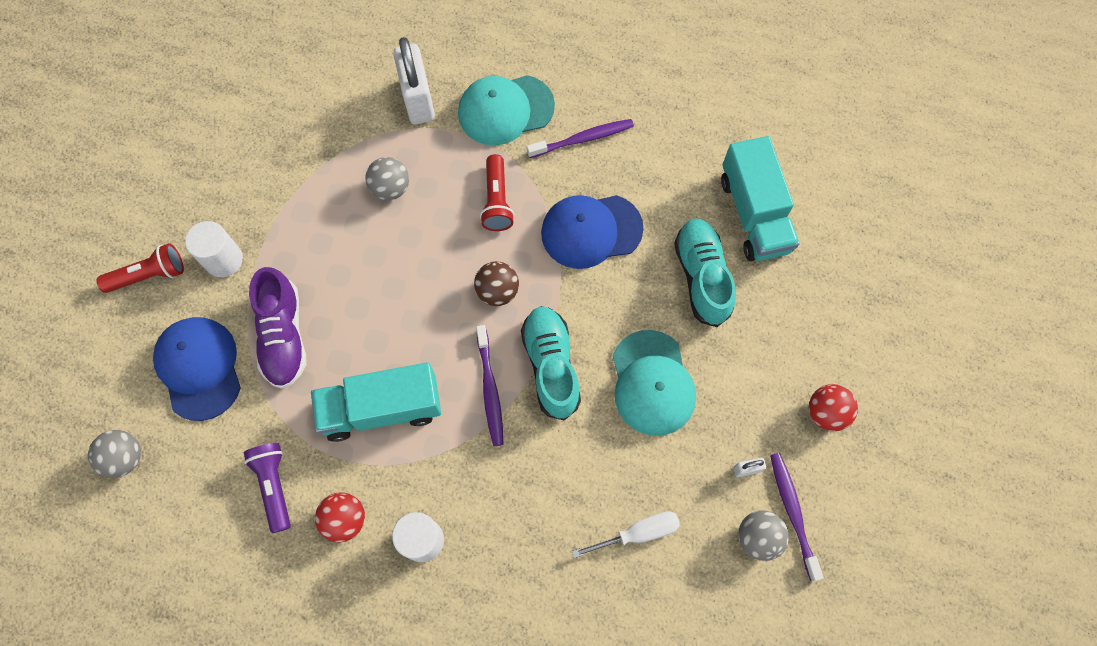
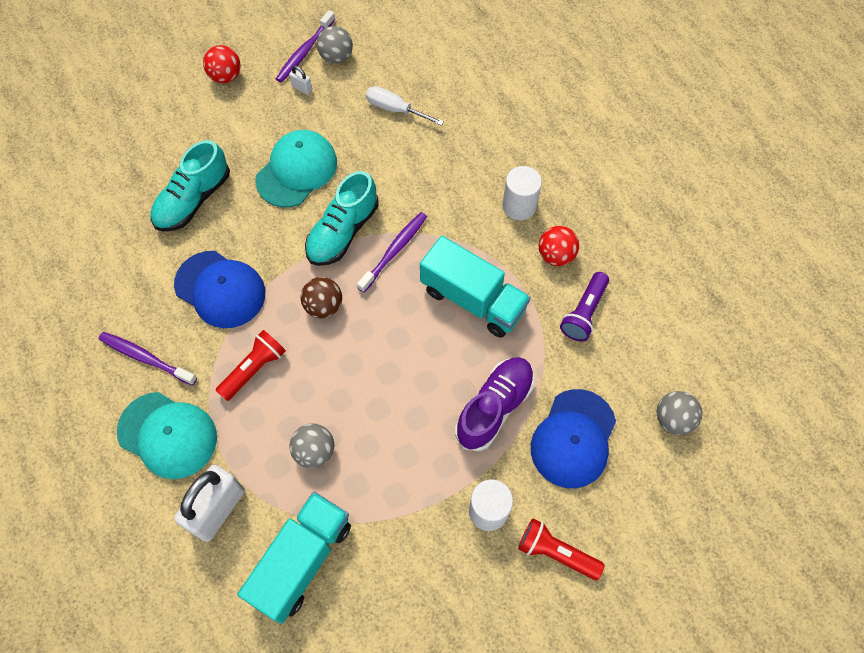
camera: 135 degrees left, 5 degrees down
(754, 214) = (114, 206): turquoise truck -> turquoise truck (301, 560)

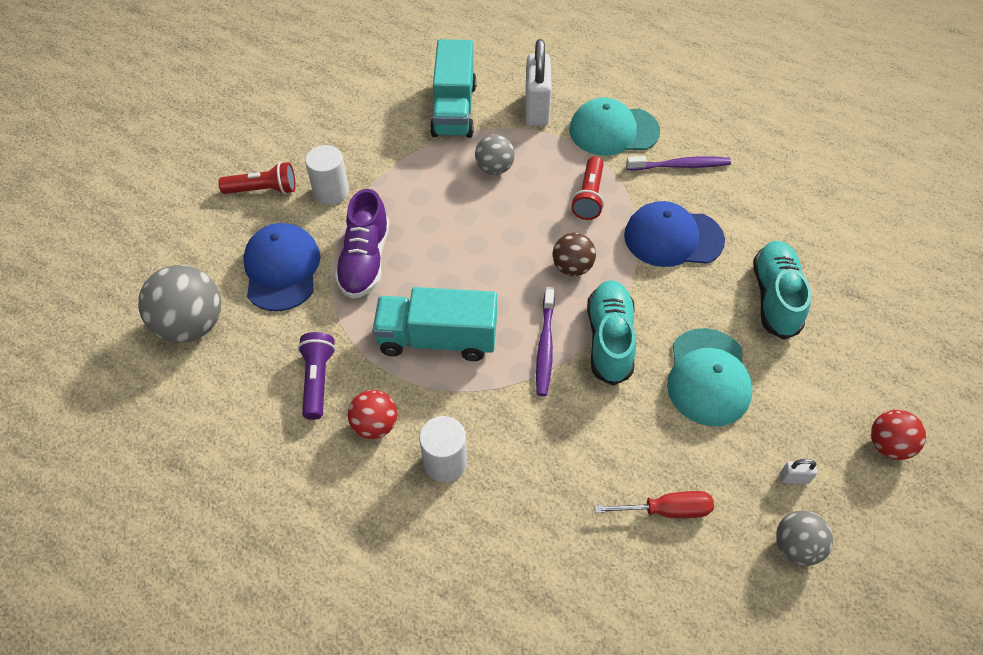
camera: 150 degrees right, 10 degrees down
(305, 52) = (838, 532): purple toothbrush -> none
(396, 109) = (666, 510): white screwdriver -> red screwdriver
(673, 419) = (191, 325): grey ball -> grey ball, size x1.69

